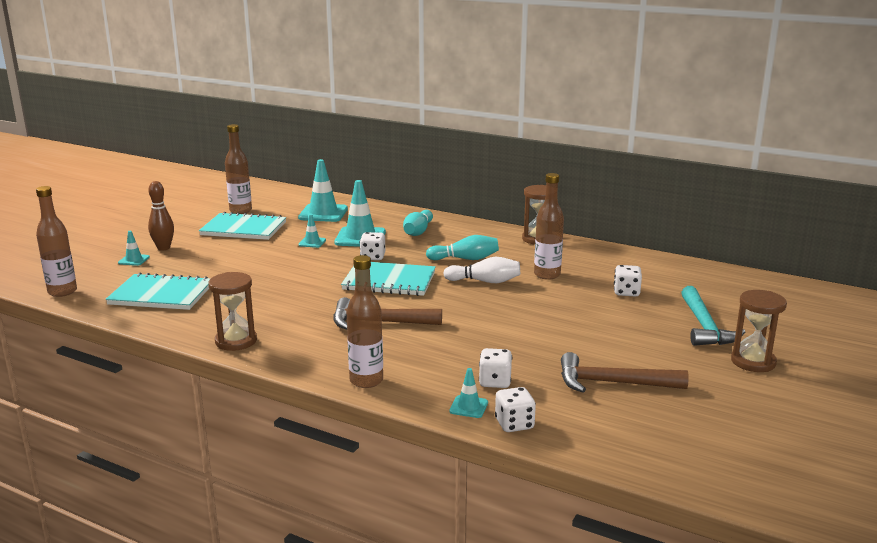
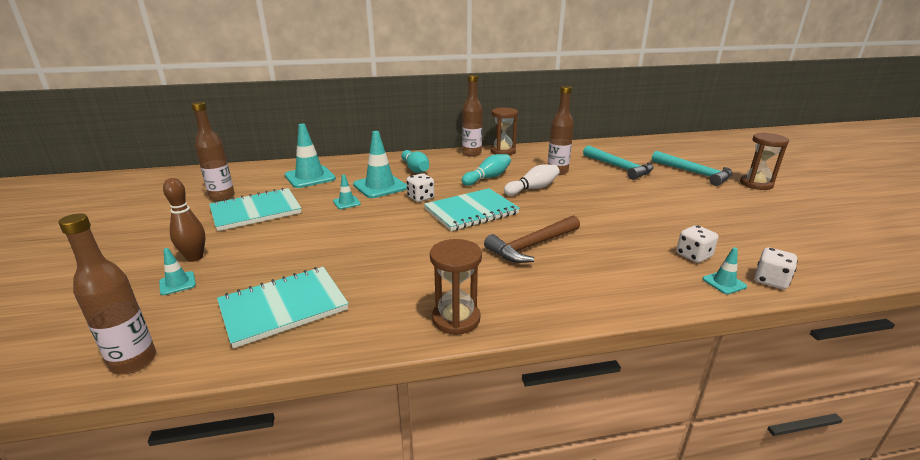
camera: 40 degrees left, 5 degrees up
(366, 381) = (627, 299): brown bottle -> brown bottle (471, 153)
(613, 383) = (741, 225): brown hammer -> none
(626, 292) = (619, 167): white dice -> turquoise hammer

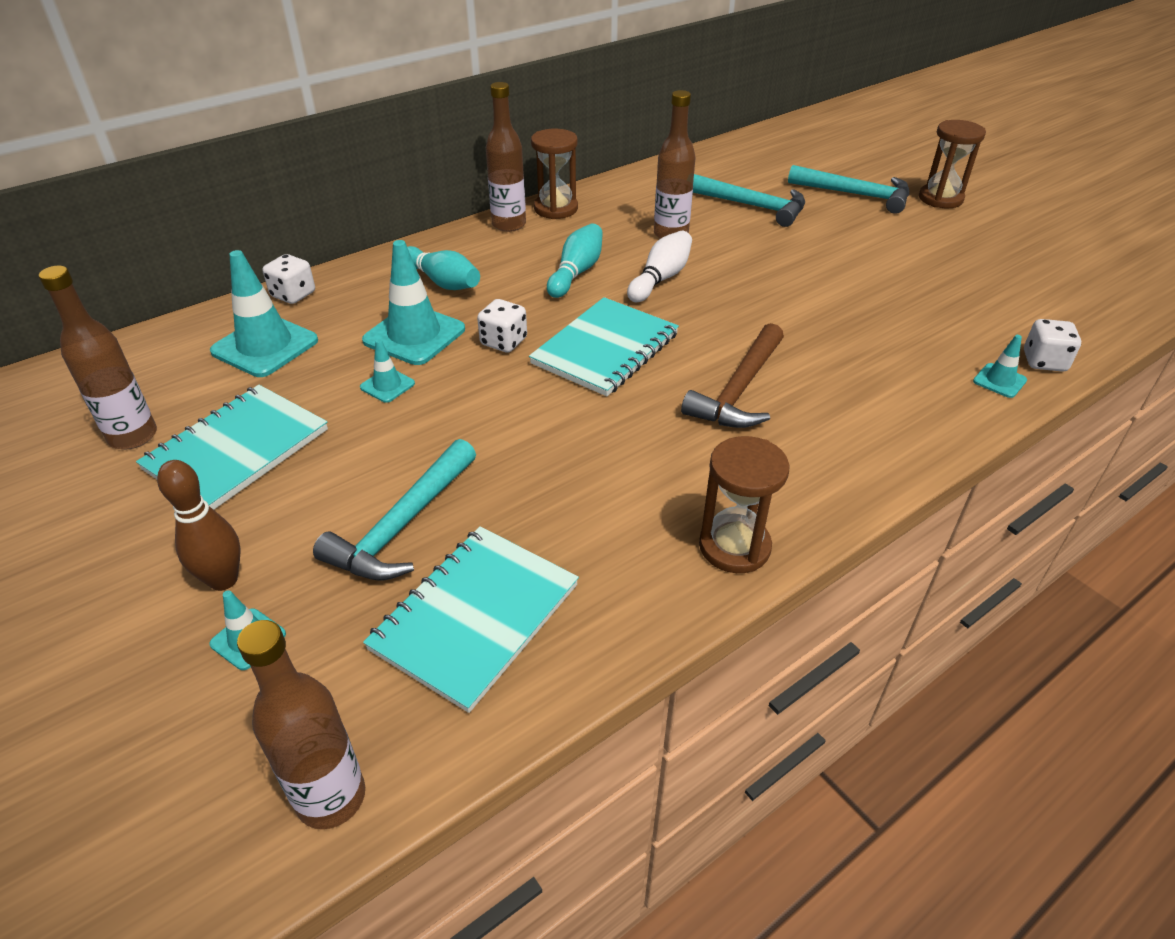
camera: 25 degrees left, 15 degrees up
(293, 258) = (403, 525): none -> turquoise hammer
(693, 256) = (942, 347): white dice -> white dice (293, 295)

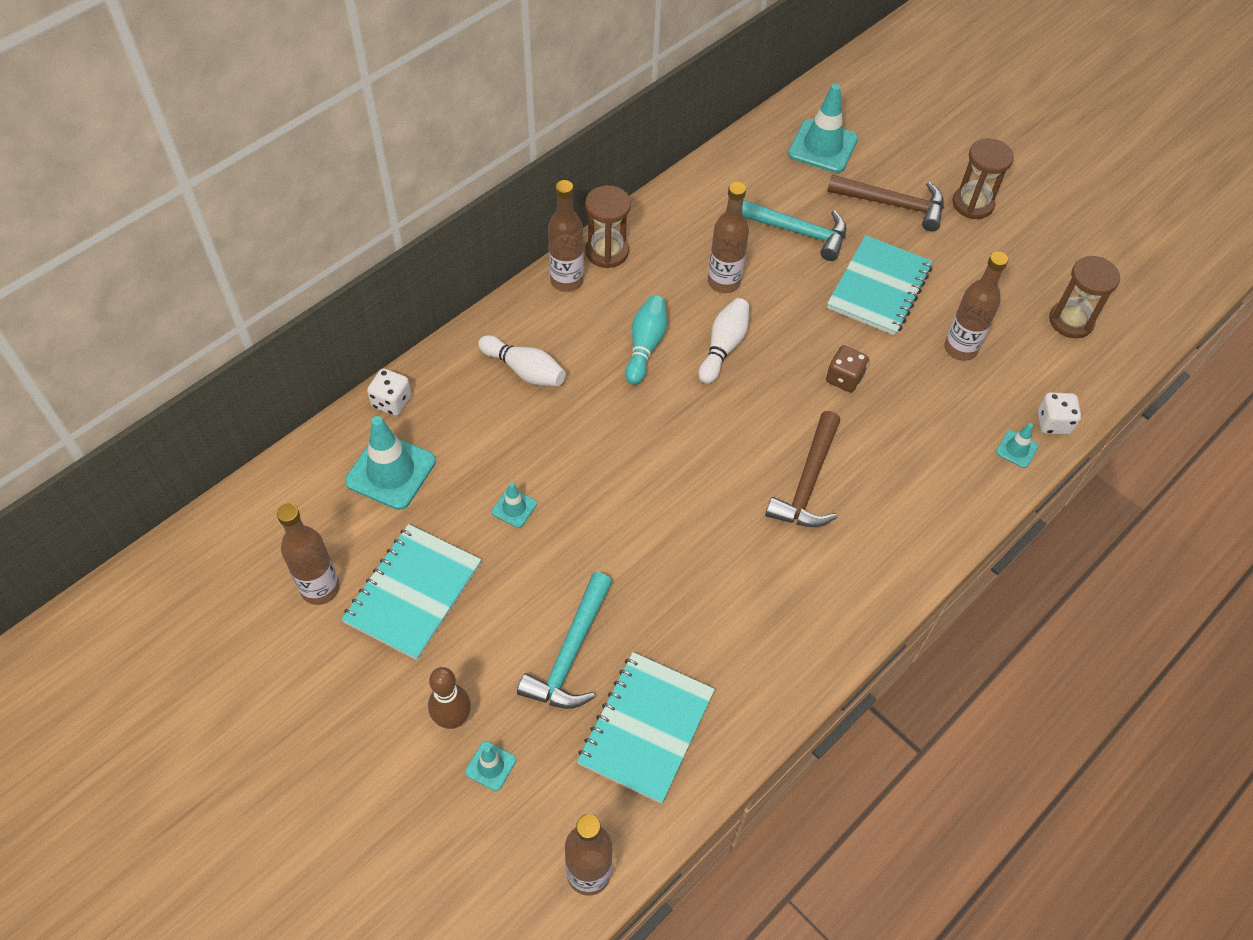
camera: 10 degrees left, 15 degrees up
(414, 335) = (519, 444): turquoise traffic cone -> turquoise traffic cone (822, 146)
(442, 282) = (524, 370): turquoise bowling pin -> white bowling pin
(504, 342) = (600, 445): white dice -> none
(605, 349) = (689, 444): turquoise notebook -> turquoise notebook (879, 287)
(734, 546) = (820, 644): brown hourglass -> brown hourglass (1071, 321)
(792, 310) = (844, 378): none -> brown dice
(855, 195) = (892, 204): turquoise hammer -> brown hammer
(928, 296) = (960, 348): none -> brown bottle

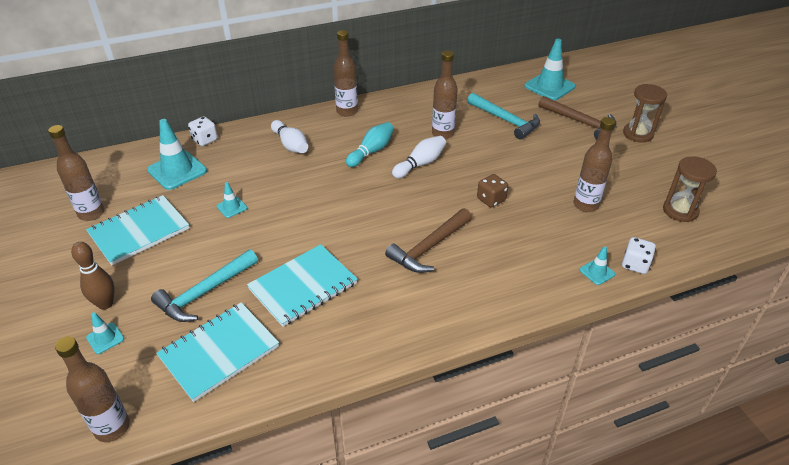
camera: 25 degrees right, 15 degrees down
(607, 252) = (380, 104): brown hourglass -> none
(879, 287) = (545, 160): turquoise notebook -> turquoise notebook (303, 286)

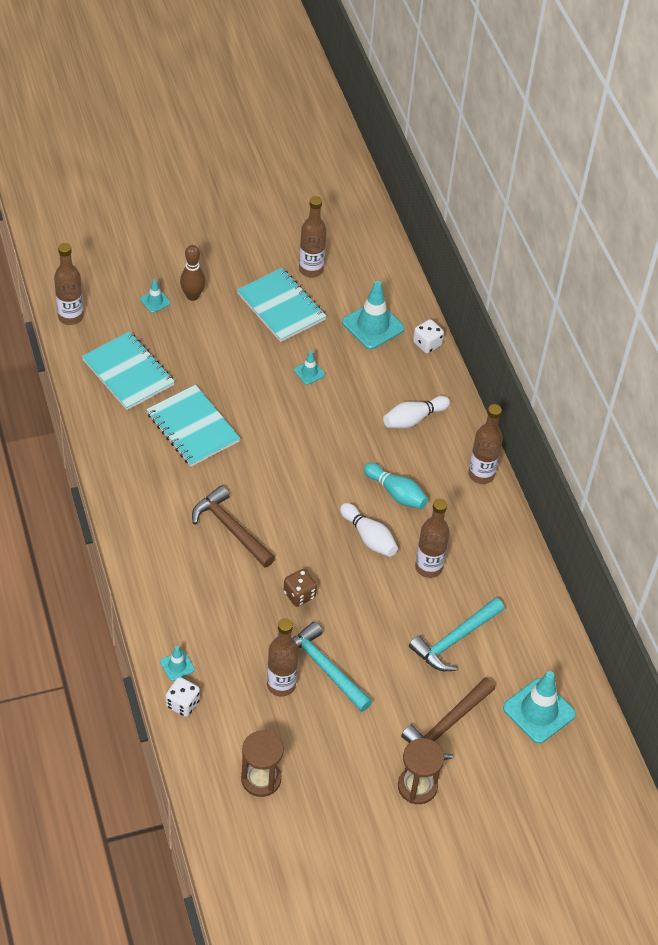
camera: 90 degrees right, 10 degrees up
(205, 292) = (195, 359): turquoise hammer -> turquoise hammer (324, 668)

